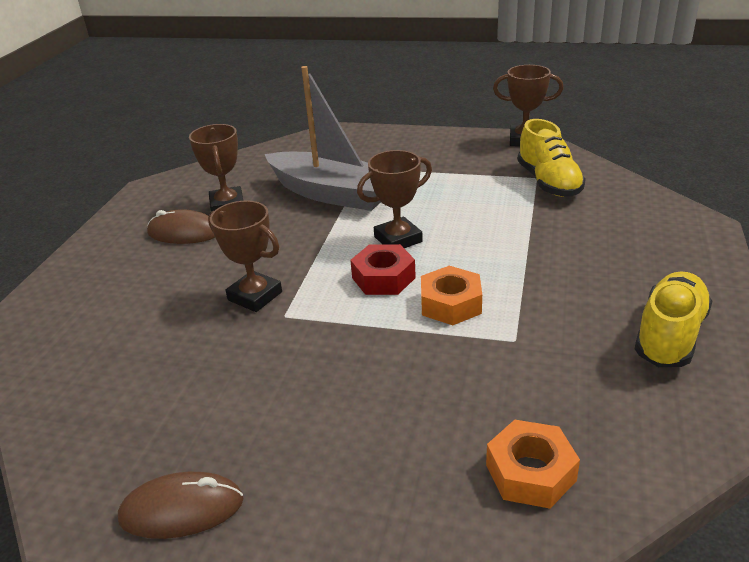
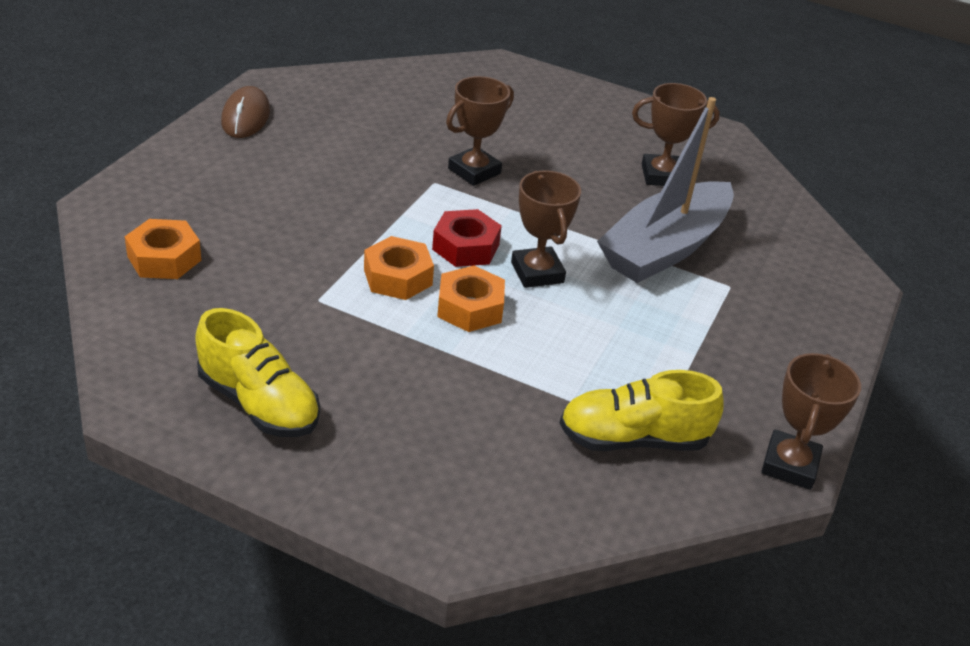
camera: 95 degrees right, 5 degrees up
(184, 232) = (611, 146): brown mouse -> none
(465, 261) = (470, 308): none -> orange nut

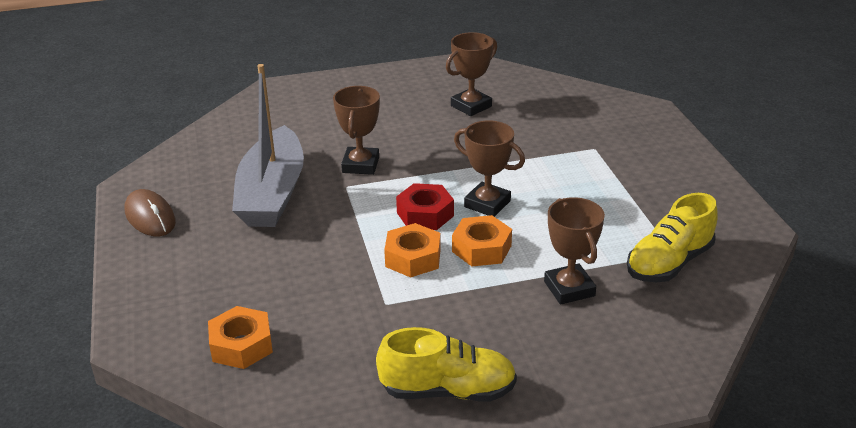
camera: 35 degrees left, 5 degrees down
(665, 248) = (533, 147): grey boat -> grey boat (272, 193)
(790, 465) = (753, 225): brown trophy -> brown trophy (569, 289)

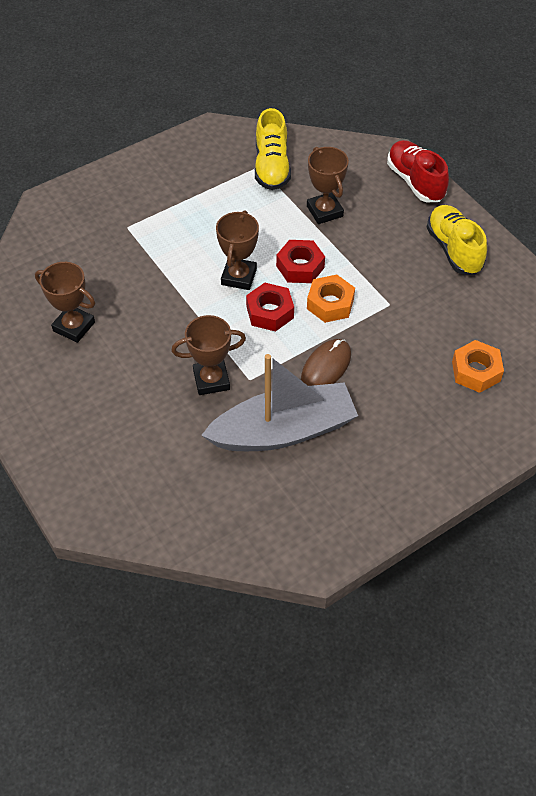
camera: 110 degrees left, 20 degrees up
(150, 217) = (359, 513): brown mouse -> brown mouse (326, 367)
(481, 248) = (300, 267): orange nut -> red nut
(569, 289) = (324, 211): brown trophy -> brown trophy turned 75 degrees counterclockwise
(602, 392) = (415, 181): none -> red shoe
(669, 263) = (272, 167): yellow shoe -> yellow shoe turned 60 degrees clockwise

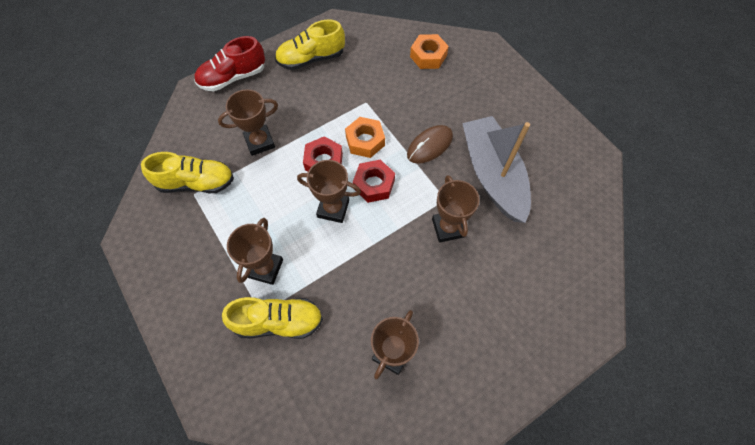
camera: 90 degrees left, 10 degrees up
(116, 240) = (278, 322): none -> yellow shoe
(172, 226) = (265, 268): none -> brown trophy
(326, 367) = (429, 146): brown mouse -> brown mouse turned 75 degrees counterclockwise

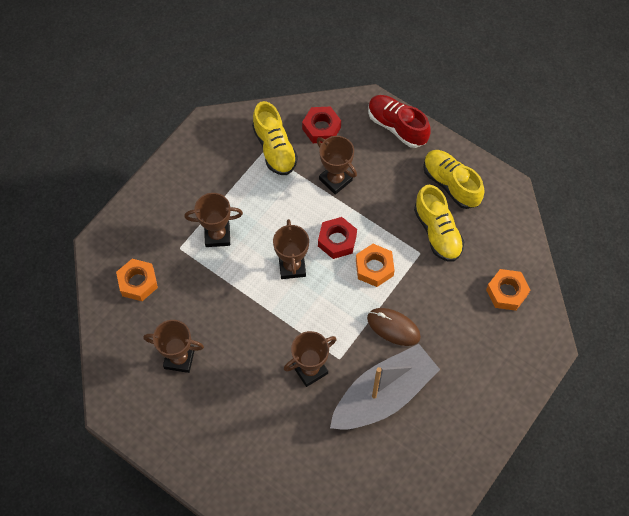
camera: 70 degrees right, 0 degrees up
(278, 322) = (176, 263): yellow shoe -> yellow shoe (437, 232)
(282, 373) = (138, 282): none -> orange nut
(374, 184) = (330, 292): red nut -> red nut (321, 128)

